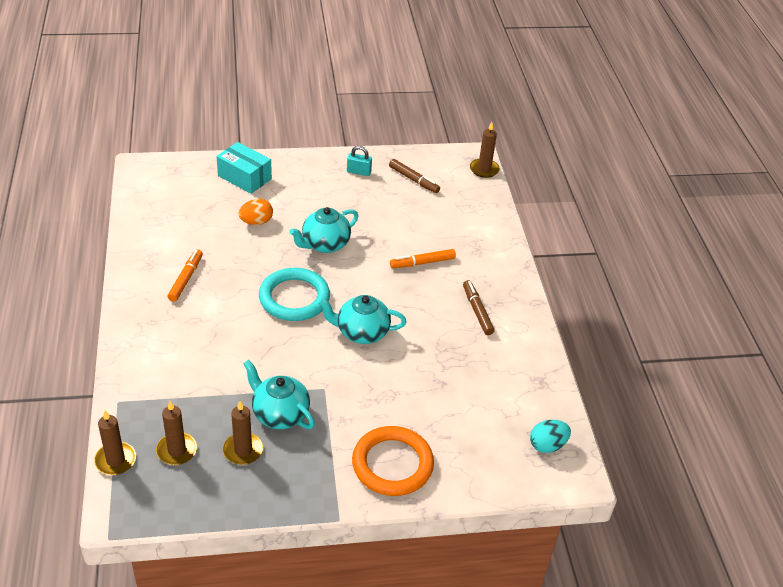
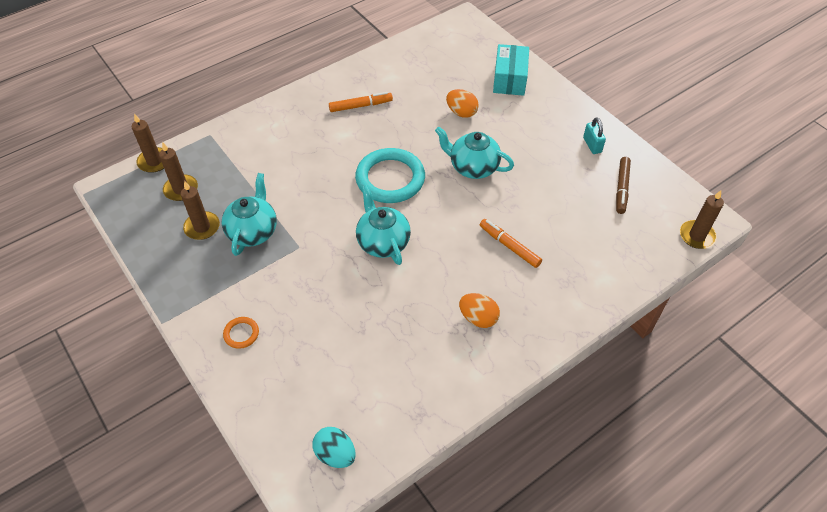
camera: 65 degrees right, 10 degrees up
(392, 464) = (241, 334): orange ring -> orange ring, size x0.44
(477, 311) = (478, 318): brown marker -> orange egg

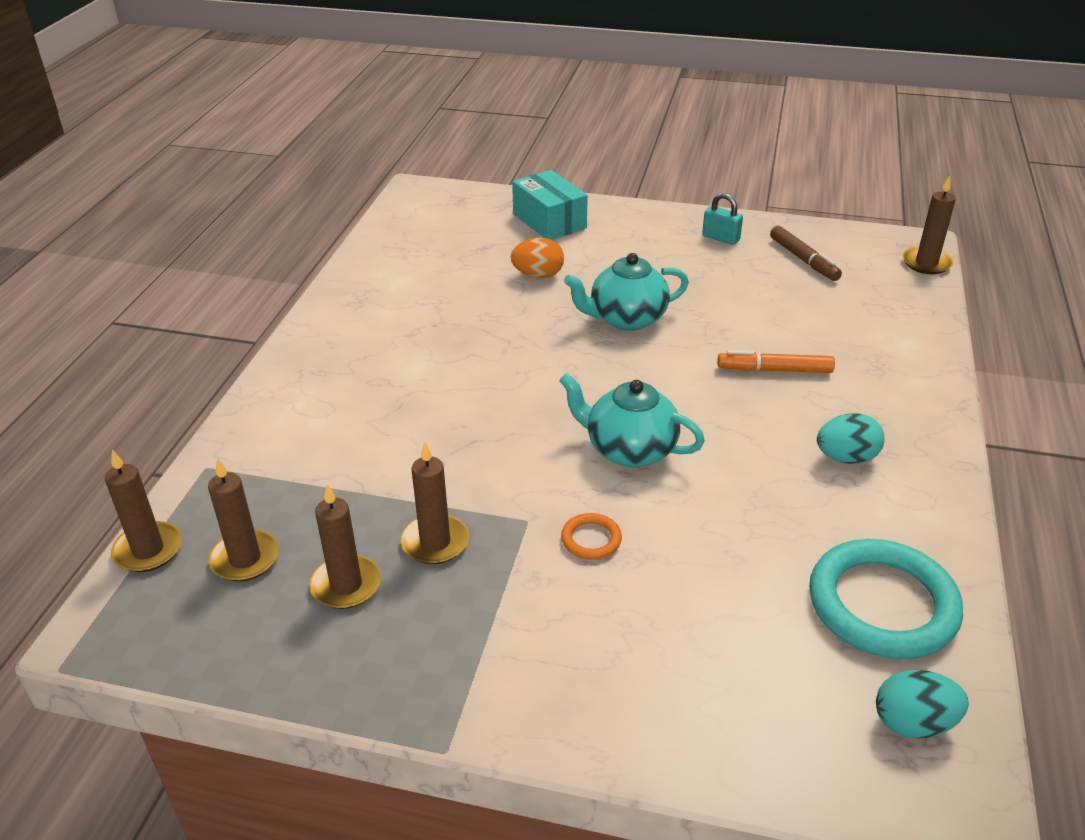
camera: 40 degrees left, 15 degrees down
(241, 334) = (589, 676): orange ring -> orange ring (591, 539)
(253, 231) = (435, 542): turquoise teapot -> brown candle
(360, 106) = (399, 327): orange marker -> none
(390, 179) = (544, 380): turquoise ring -> turquoise ring (882, 604)
(478, 318) = (846, 458): orange egg -> turquoise egg

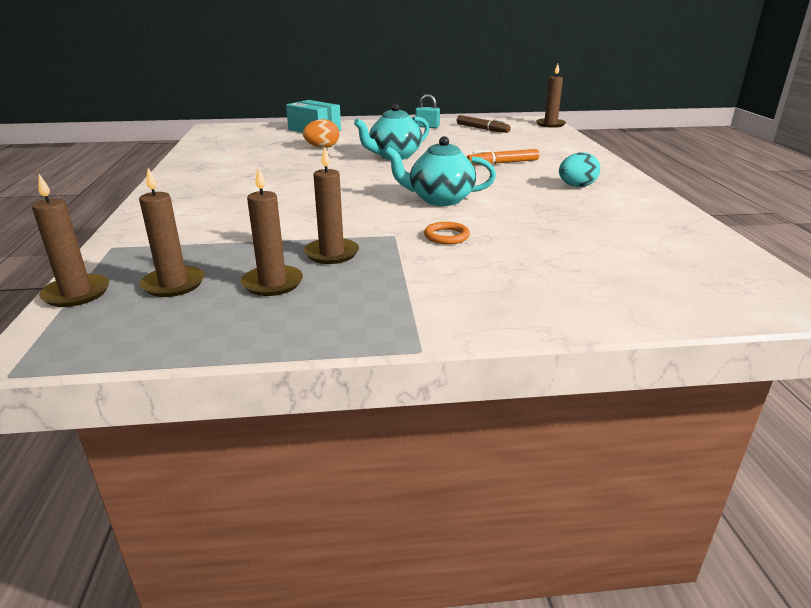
camera: 20 degrees left, 10 degrees down
(882, 604) = (657, 233): turquoise ring -> none
(913, 723) = (730, 275): turquoise egg -> none

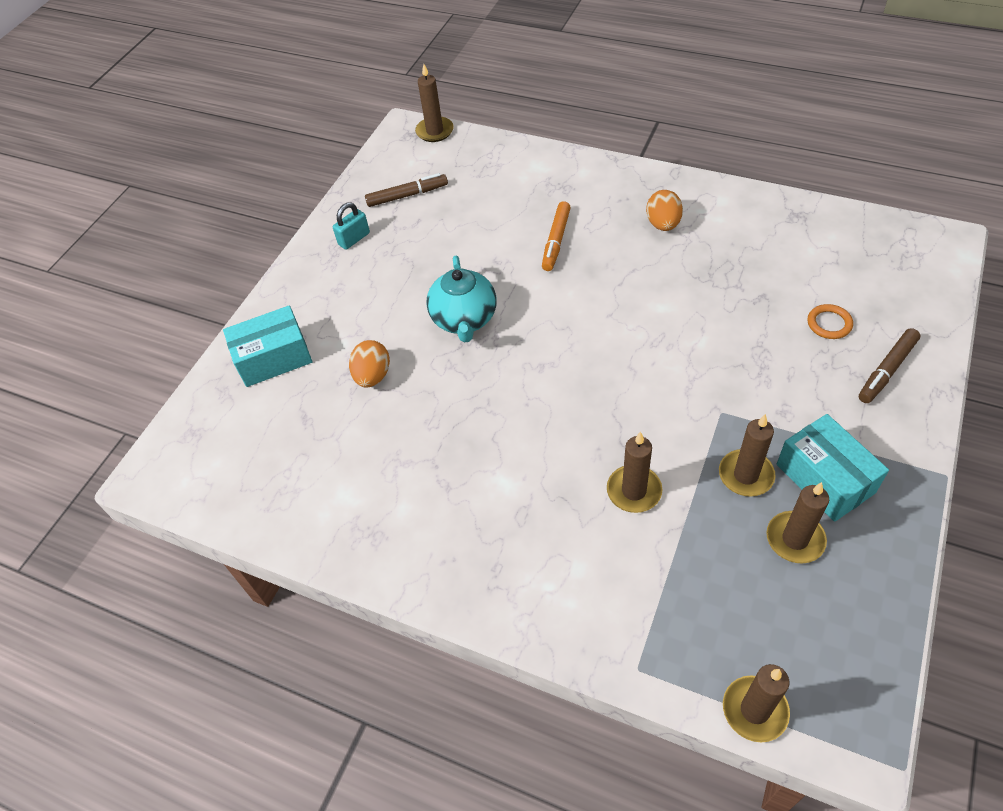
camera: 55 degrees left, 25 degrees up
(173, 284) = (765, 620): brown candle -> brown candle (634, 491)
(357, 286) = (825, 478): none -> turquoise box
(440, 199) = (643, 340): turquoise teapot -> none
(446, 236) = (743, 375): orange ring -> orange ring (829, 324)
(537, 296) = (886, 370): none -> brown marker
(576, 186) = (663, 224): turquoise egg -> orange egg

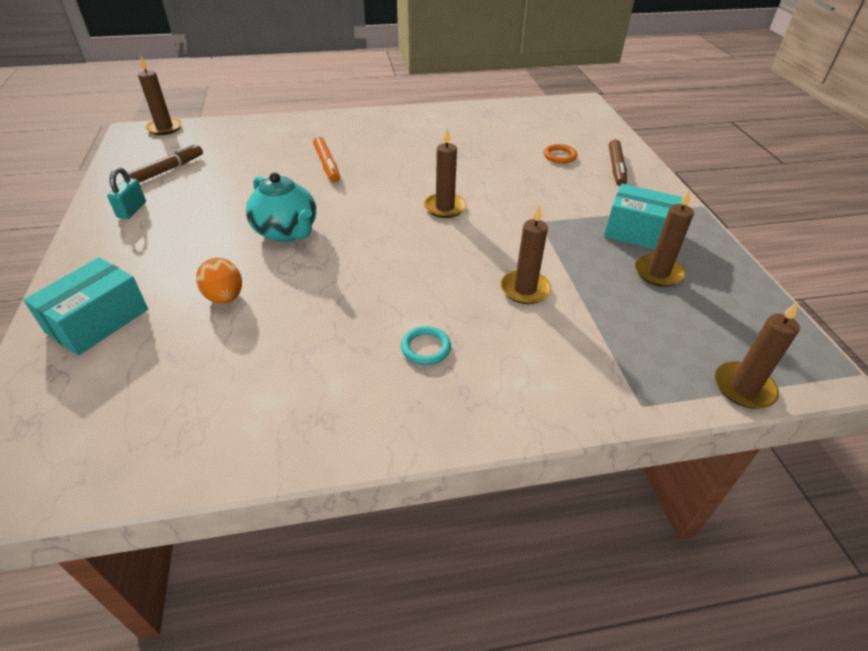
camera: 40 degrees left, 10 degrees down
(496, 510) = (425, 348): none -> turquoise ring
(663, 224) = (401, 136): orange egg -> none
(746, 475) = (591, 250): brown candle -> brown candle (445, 207)

